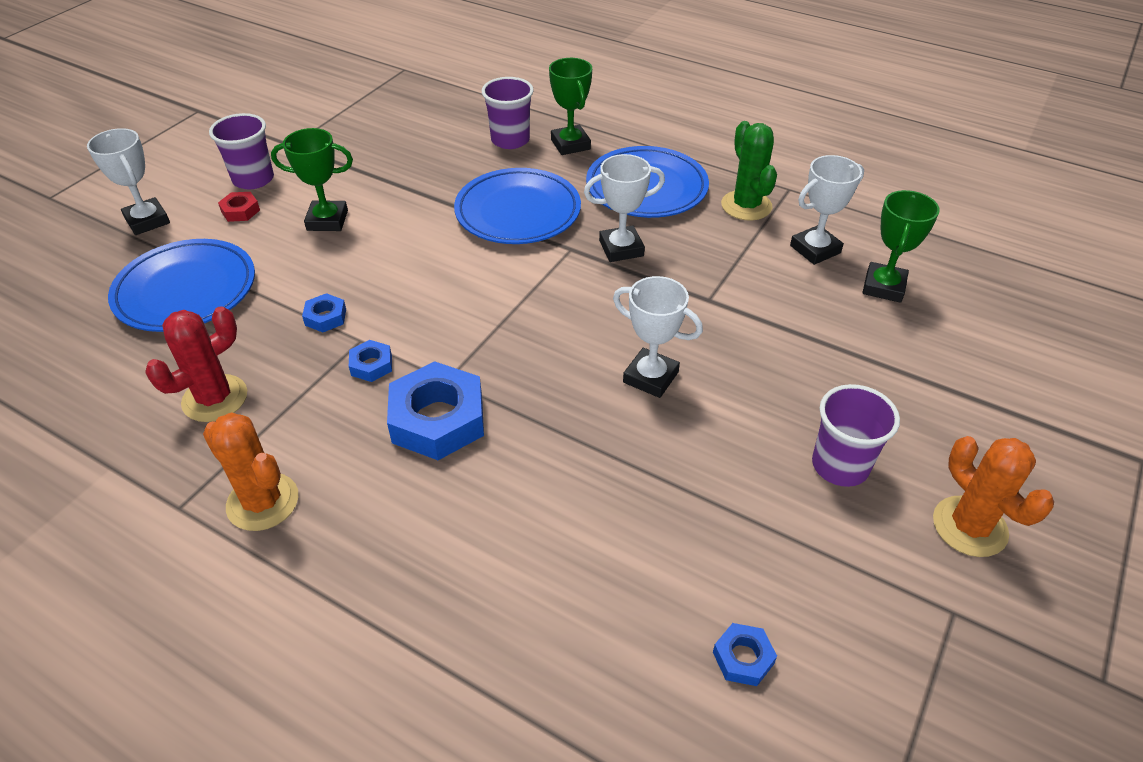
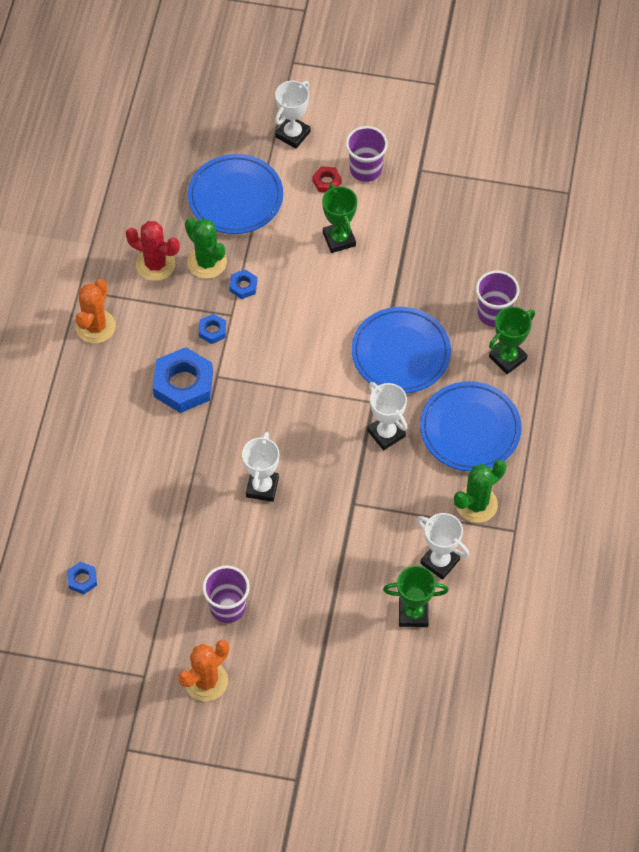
camera: 70 degrees right, 15 degrees up
(259, 343) = (207, 262): none -> green cactus

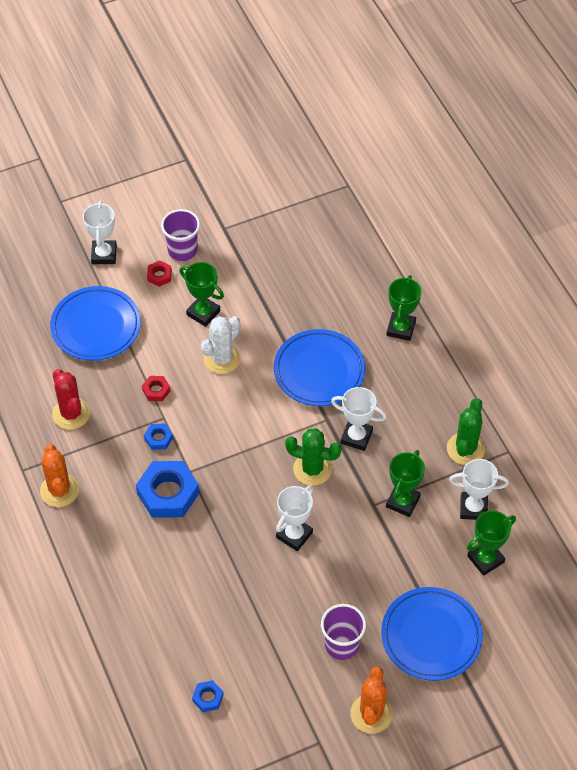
camera: 35 degrees left, 5 degrees down
(155, 264) = (71, 414): red cactus -> red cactus turned 75 degrees clockwise
(207, 262) = (112, 388): green cactus -> green cactus (312, 469)
(243, 286) = (156, 390): blue nut -> red nut
(262, 487) = (294, 535): white trophy -> white trophy turned 60 degrees clockwise
(323, 291) = (222, 359): none -> white cactus
(380, 517) = (402, 502): none -> green trophy
(470, 429) = (416, 397): blue plate -> blue plate (431, 636)
(494, 313) = (364, 302): purple cup -> none

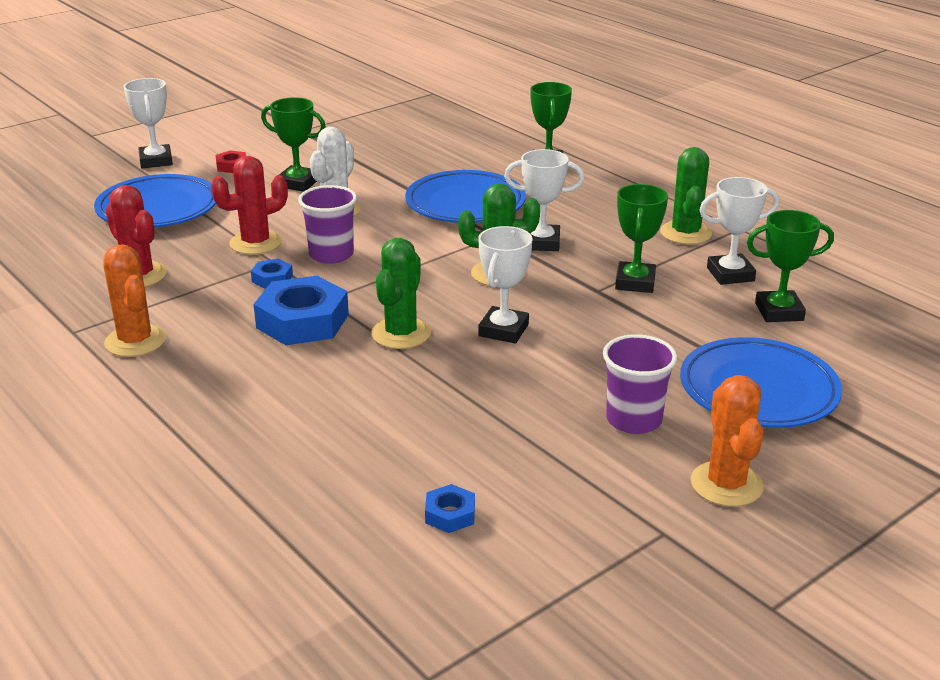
camera: 15 degrees left, 25 degrees down
(156, 390) = (256, 243): red nut -> red cactus
(182, 250) = (255, 148): purple cup -> purple cup (331, 254)
(227, 523) = (401, 334): none -> green cactus
(485, 559) = (779, 312): green trophy -> green trophy turned 45 degrees clockwise

